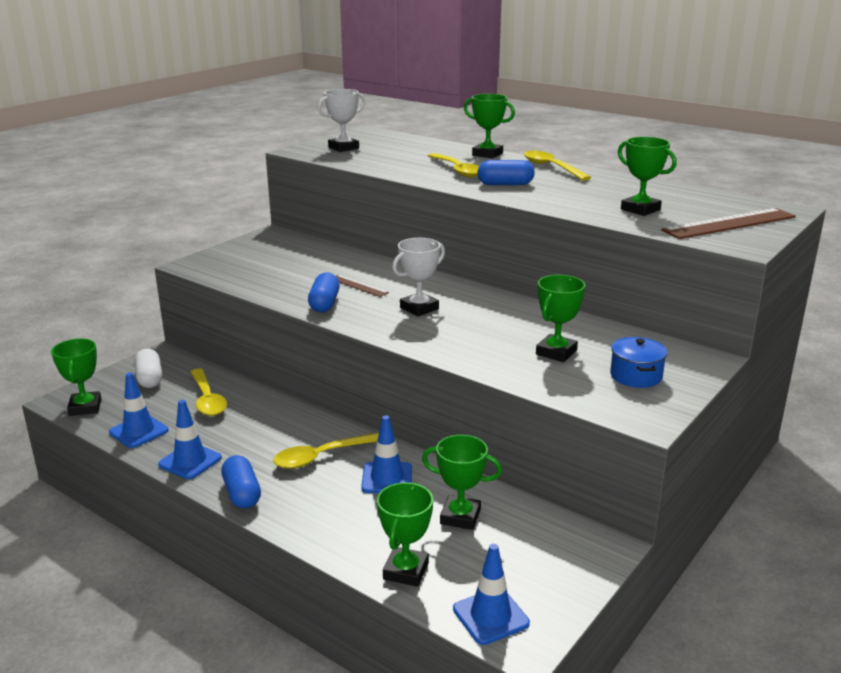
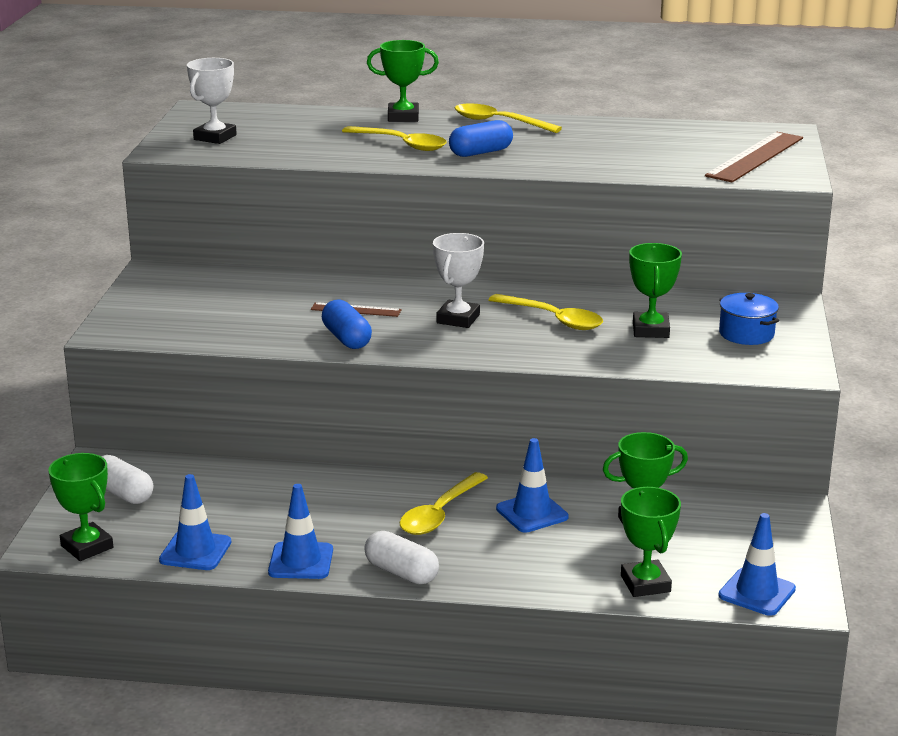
camera: 30 degrees left, 0 degrees up
(207, 399) = (230, 495): yellow spoon -> yellow spoon (553, 319)
(242, 493) = (401, 572): blue capsule -> white capsule
(640, 209) = (656, 157): green trophy -> none

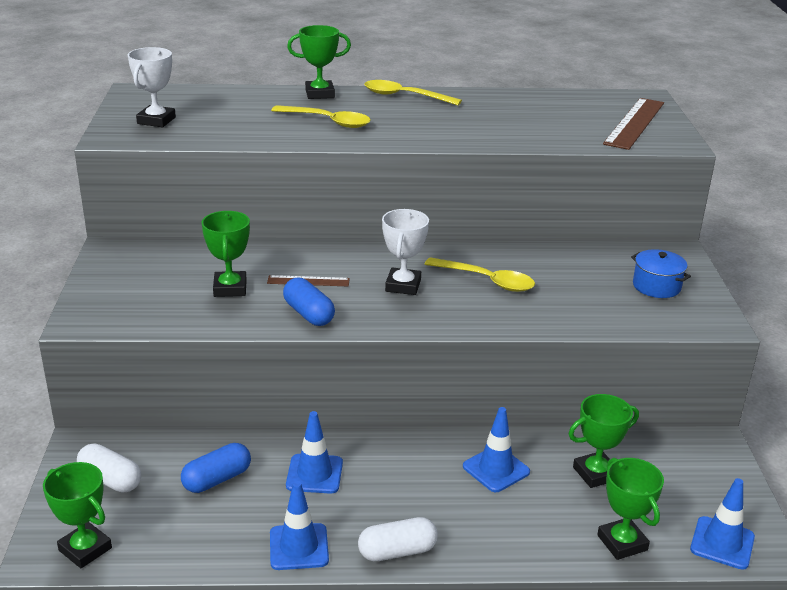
camera: 10 degrees left, 5 degrees up
(195, 551) = (194, 544): blue traffic cone -> blue traffic cone (314, 474)
(401, 572) = (397, 551): white capsule -> white capsule turned 45 degrees counterclockwise
(440, 513) = (414, 477): yellow spoon -> none
(481, 152) = (401, 127): blue capsule -> blue capsule (217, 479)
(650, 330) = (574, 287): green trophy -> green trophy (230, 288)

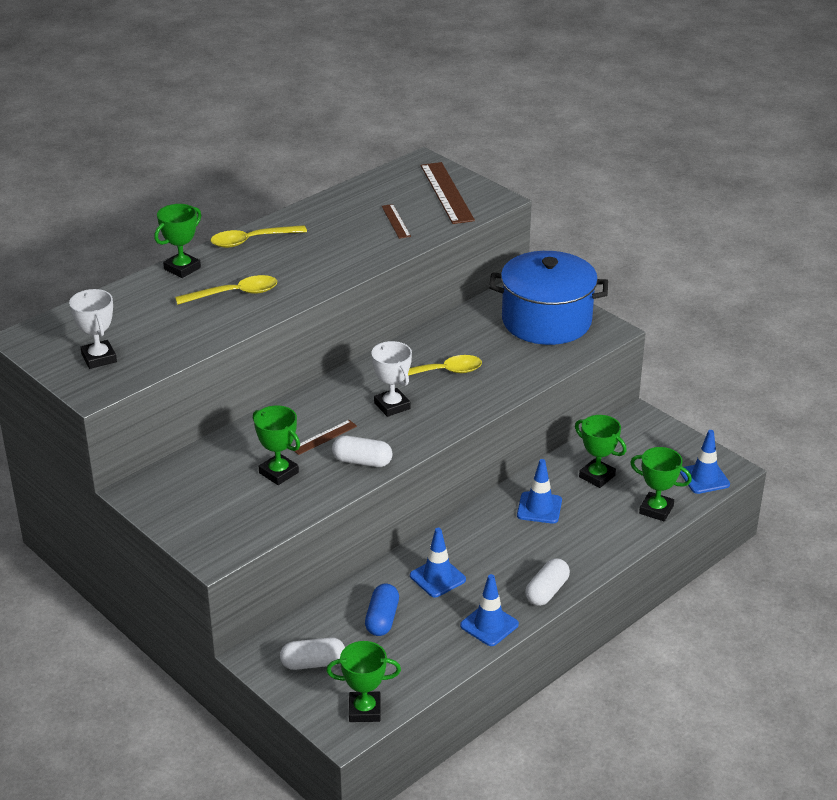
camera: 40 degrees left, 5 degrees up
(308, 314) = (362, 461): blue capsule -> white capsule
(551, 125) = (396, 221): none -> brown ruler
(595, 473) = (597, 476): green trophy -> green trophy turned 75 degrees counterclockwise
(656, 286) = (546, 321): blue pot -> blue pot, size x2.29

